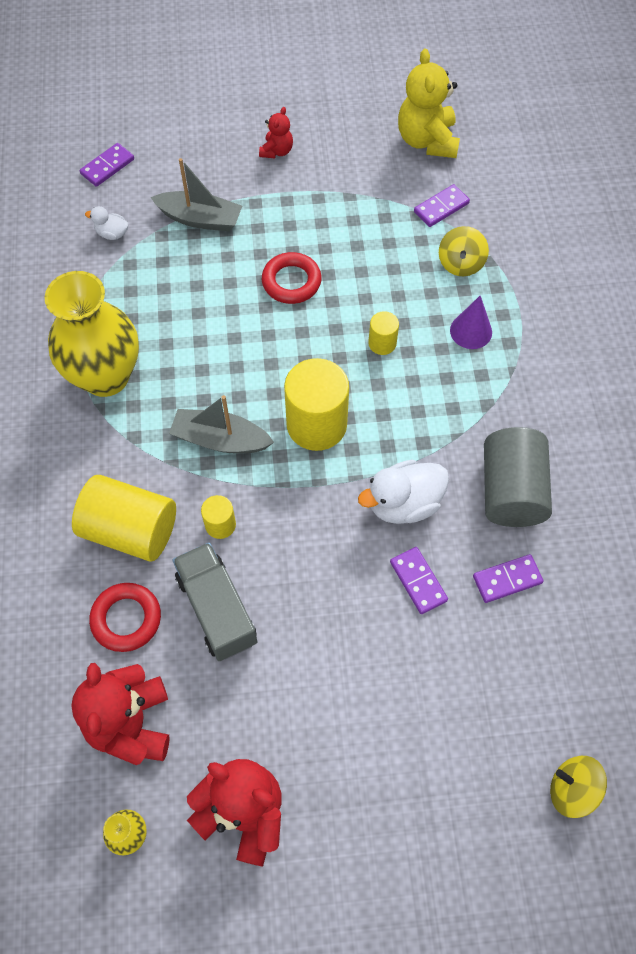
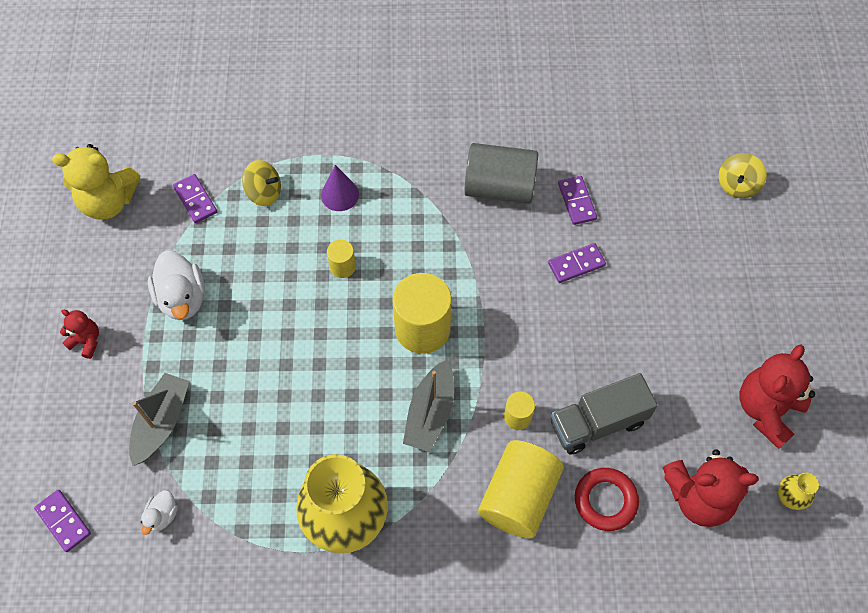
camera: 85 degrees left, 0 degrees up
(291, 282) = (259, 339): red ring -> none
(403, 503) = (506, 267): white duck -> white duck (182, 298)

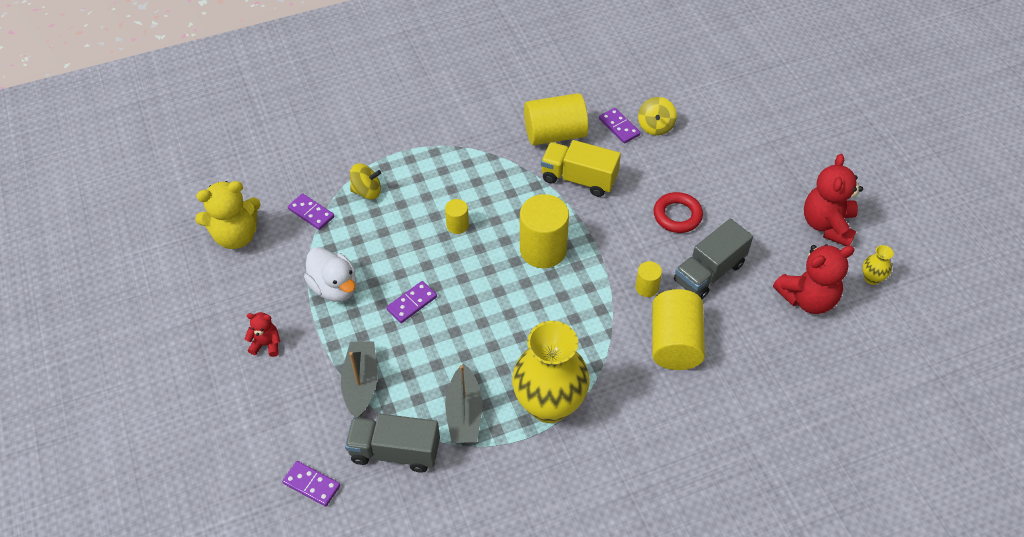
camera: 20 degrees left, 10 degrees down
(162, 515) = (395, 451): white duck -> grey truck
(340, 194) = (430, 175): purple cone -> none
(430, 412) = (578, 306): grey boat -> grey boat (464, 413)
(499, 187) = (555, 134): grey cylinder -> yellow cylinder
(501, 253) = (579, 179): none -> yellow truck
(576, 264) = (640, 170): purple domino -> purple domino (412, 303)
(605, 500) = (741, 324): red ring -> red ring (677, 215)
(737, 185) = (732, 82): yellow spinning top -> yellow spinning top (655, 126)

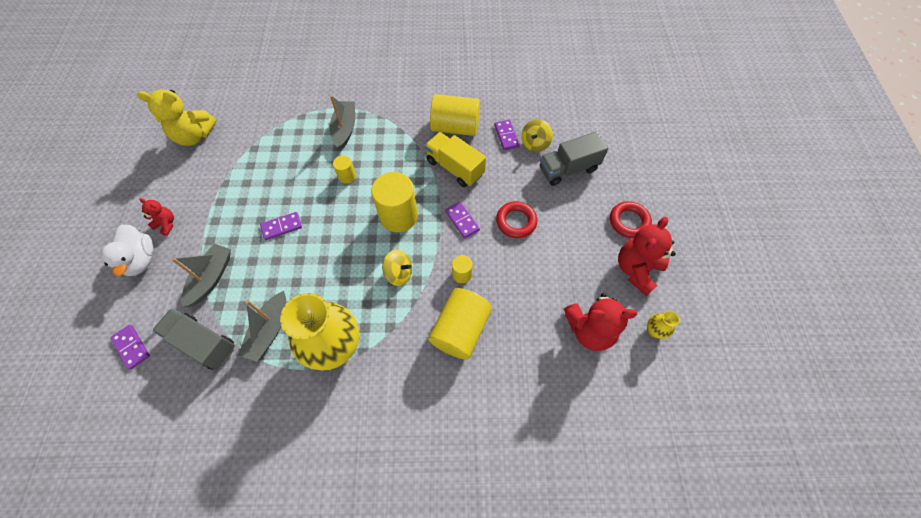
camera: 20 degrees right, 10 degrees up
(311, 213) = (252, 135): purple domino -> purple domino (462, 221)
(334, 287) = (236, 196): white duck -> white duck (141, 259)
(367, 191) = (299, 130): yellow spinning top -> yellow spinning top (399, 273)
(423, 173) = (345, 129): none -> grey boat
(709, 272) = (518, 278): grey truck -> grey truck (568, 169)
(797, 179) = (629, 221): none -> red ring

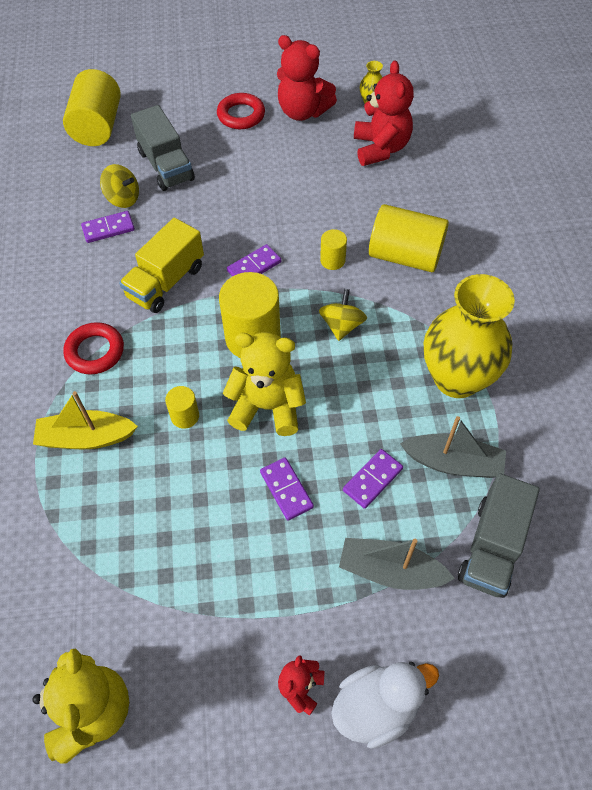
camera: 95 degrees left, 5 degrees down
(132, 347) = (525, 655): purple domino -> purple domino (372, 479)
(342, 221) = (267, 407): none -> yellow teddy bear
(345, 129) = (86, 438): grey boat -> yellow boat
(455, 127) = (89, 288): yellow cylinder -> yellow cylinder (97, 126)
(516, 221) = (250, 213): red ring -> red ring (95, 351)

